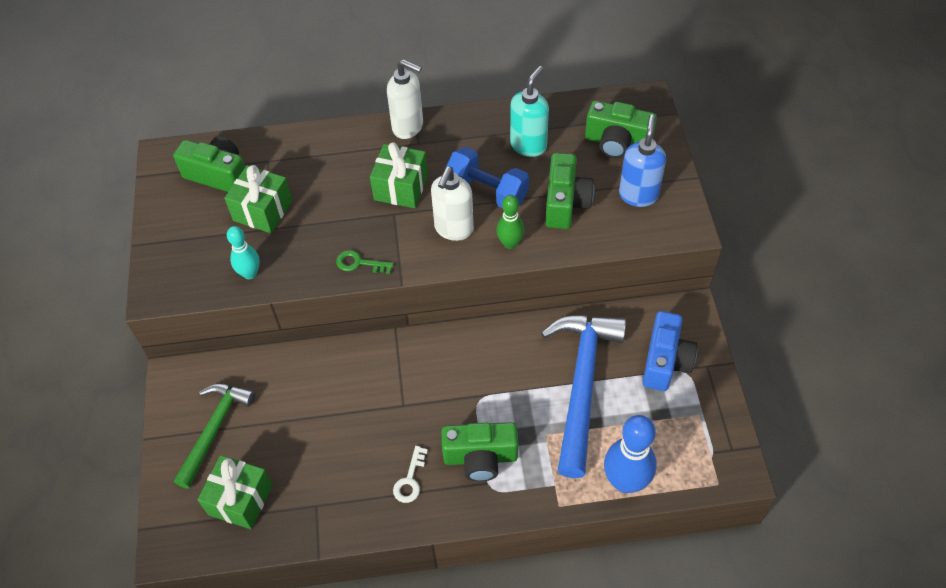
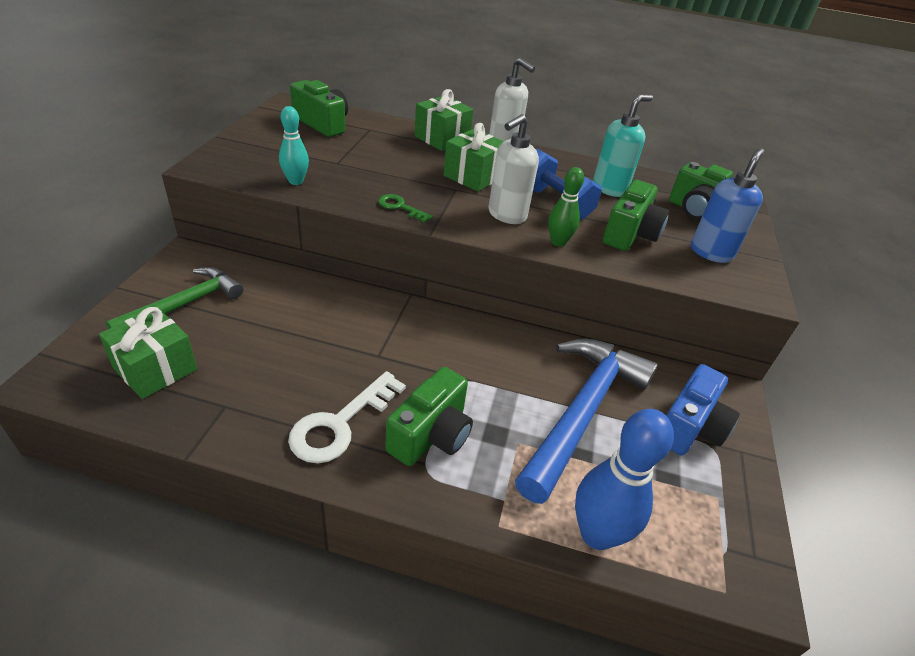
camera: 15 degrees right, 15 degrees down
(263, 210) = (341, 152): green gift -> green gift (442, 138)
(410, 480) = (340, 424): white key -> white key, size x1.80
(480, 458) = (431, 435): green camera -> green camera turned 75 degrees counterclockwise

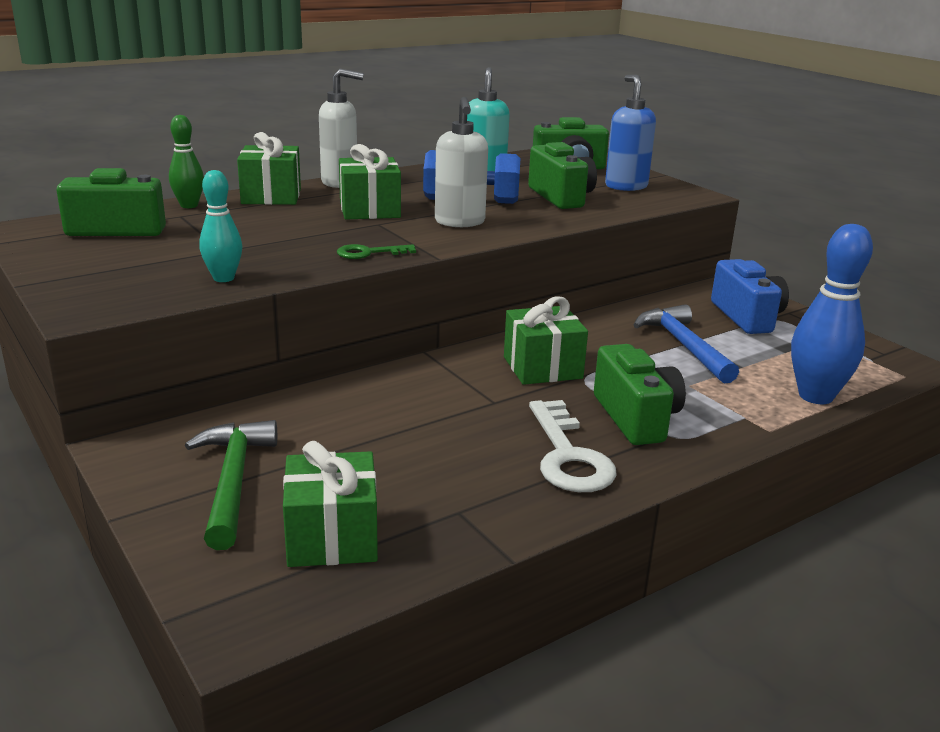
camera: 45 degrees left, 15 degrees down
(452, 354) = (542, 367): none -> green gift
(558, 242) = (533, 221): green bowling pin -> green bowling pin (189, 205)
(581, 411) = (683, 346): blue hammer -> blue hammer, size x0.64

